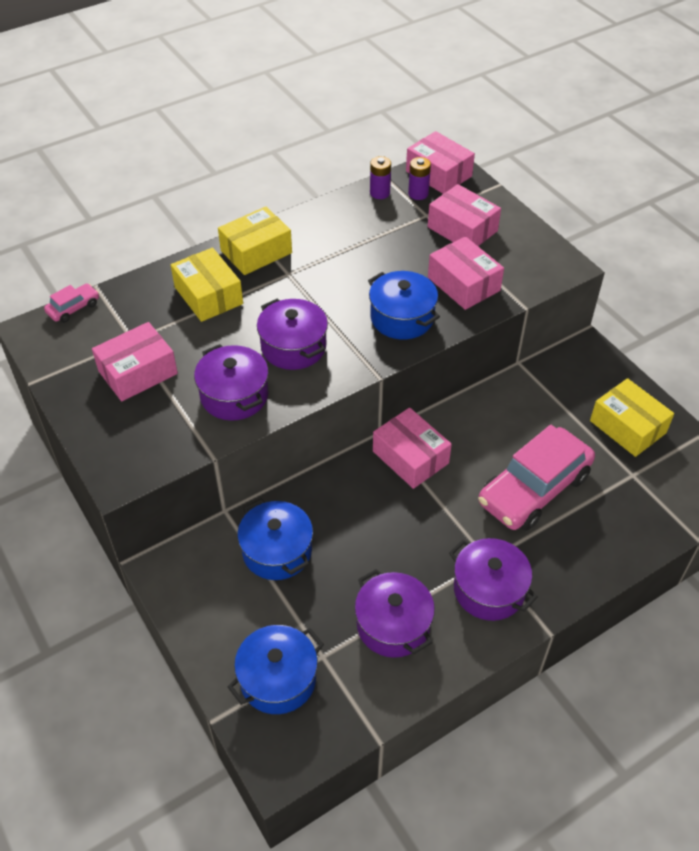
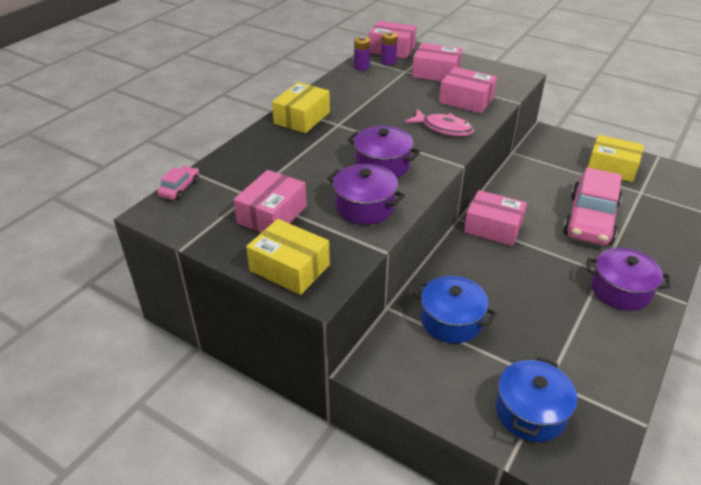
camera: 25 degrees left, 10 degrees down
(208, 295) = (288, 152): yellow box -> yellow box (290, 268)
(393, 625) = (579, 338): purple pot -> none
(402, 318) = (443, 128): blue pot -> pink fish

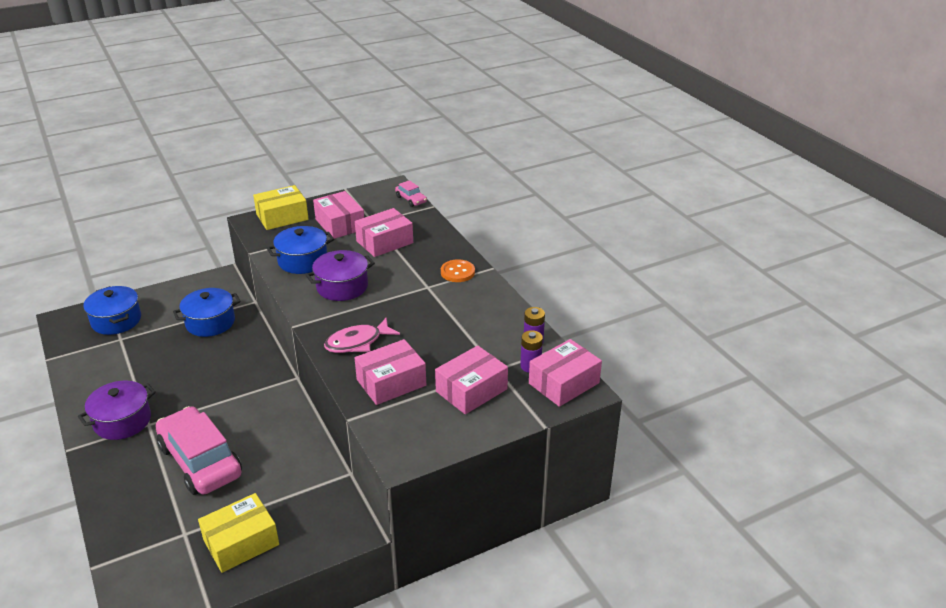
camera: 120 degrees right, 5 degrees down
(302, 118) = (457, 272): yellow box -> orange button
(365, 207) = (303, 261): purple pot -> blue pot
(493, 227) = (264, 391): pink box -> pink box (384, 242)

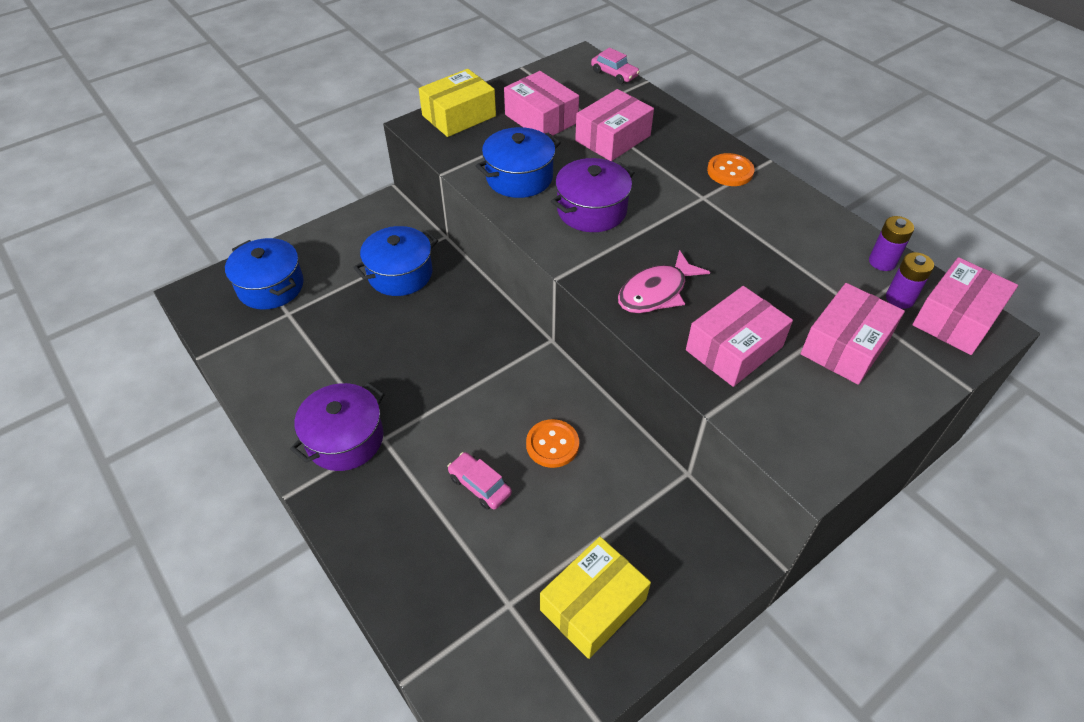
camera: 10 degrees left, 15 degrees up
(200, 461) = (480, 485): pink car -> pink car, size x0.44
(263, 443) = (552, 444): none -> orange button

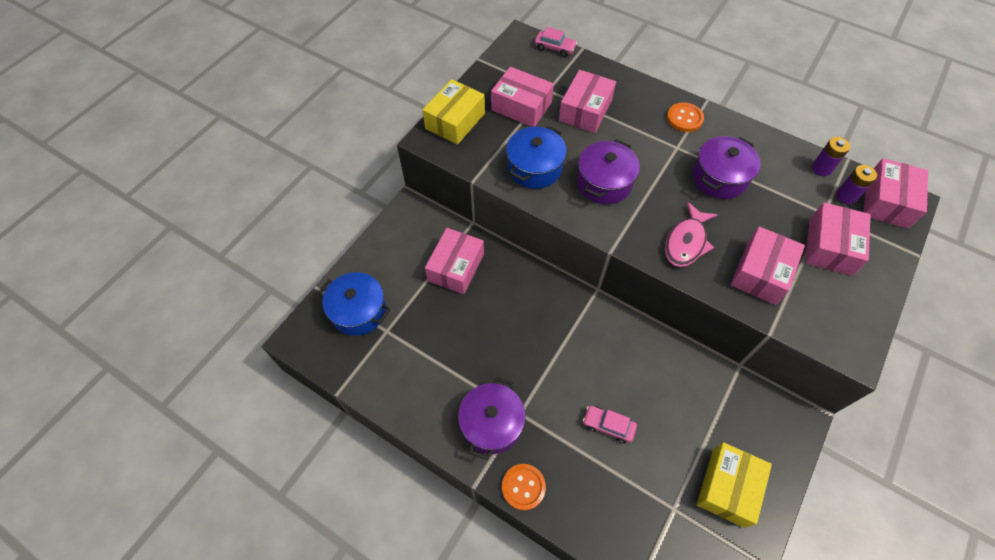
camera: 20 degrees left, 10 degrees up
(400, 274) = (456, 267): blue pot -> pink box
(552, 444) = (641, 375): orange button -> orange button (523, 487)
(739, 239) = (719, 177): none -> purple pot

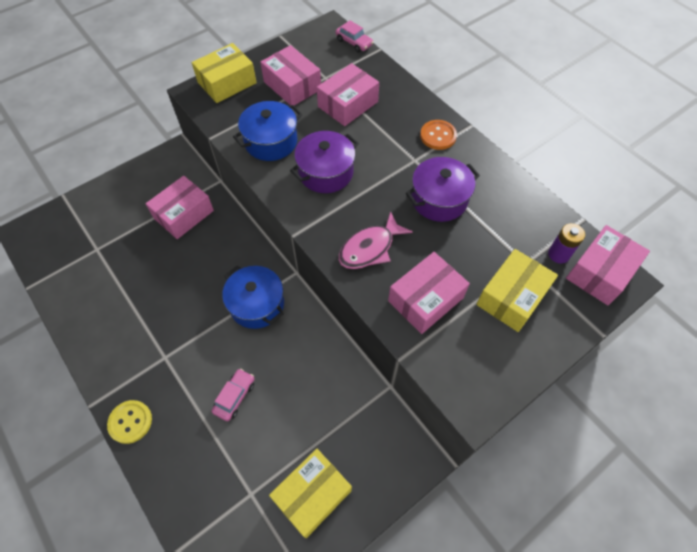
camera: 20 degrees right, 0 degrees up
(359, 311) = (84, 225): blue pot -> blue pot (257, 304)
(492, 424) = (136, 357): purple pot -> none
(523, 487) = (130, 422): orange button -> yellow button
(608, 426) = (235, 396): pink car -> pink car turned 75 degrees clockwise
(821, 168) = (549, 220): purple battery -> none
(830, 246) = (511, 297): pink box -> yellow box

